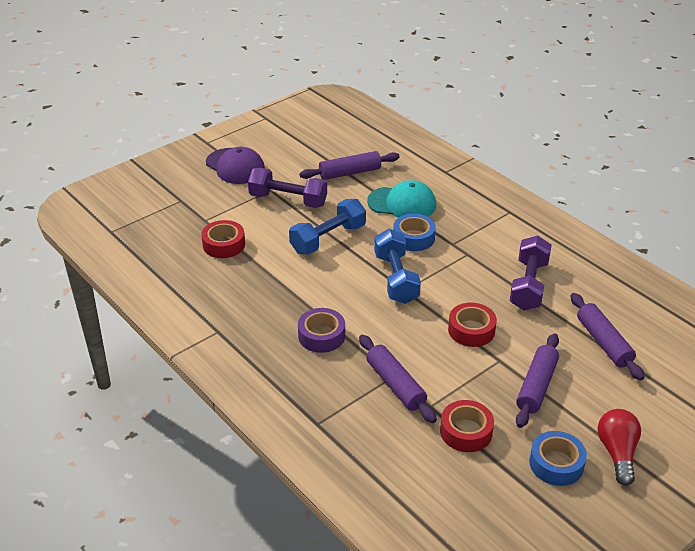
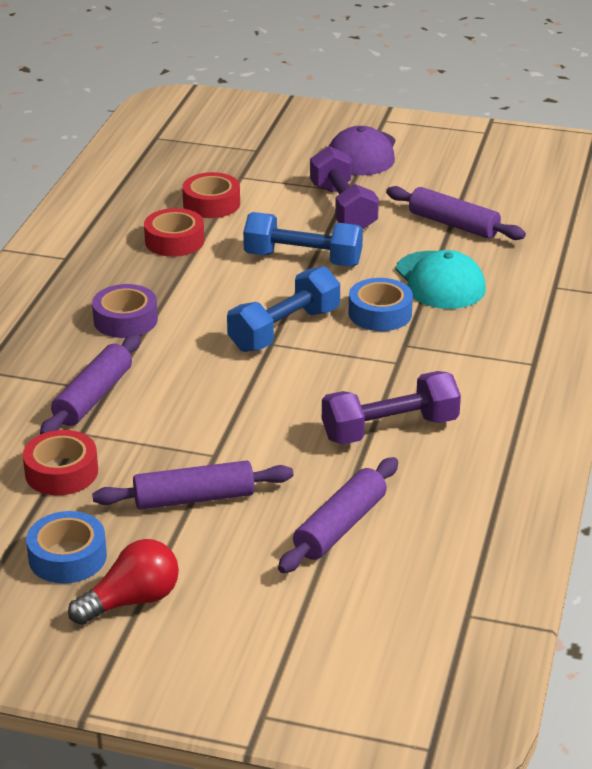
camera: 55 degrees right, 5 degrees down
(471, 330) = (248, 415): red tape -> red tape (174, 241)

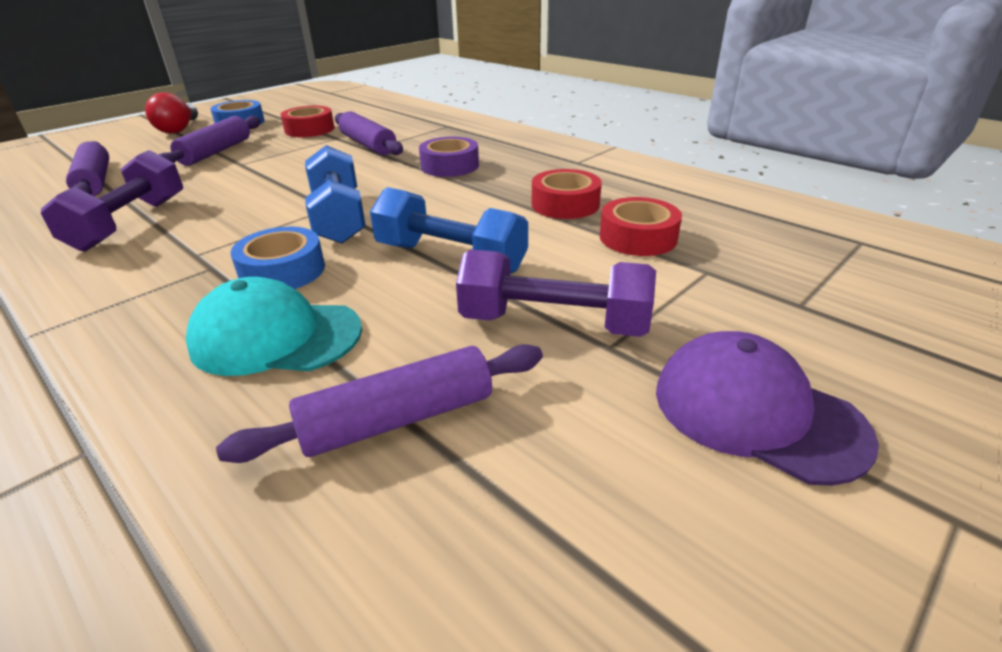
camera: 120 degrees right, 0 degrees up
(303, 259) = (450, 258): blue dumbbell -> blue dumbbell turned 75 degrees clockwise

